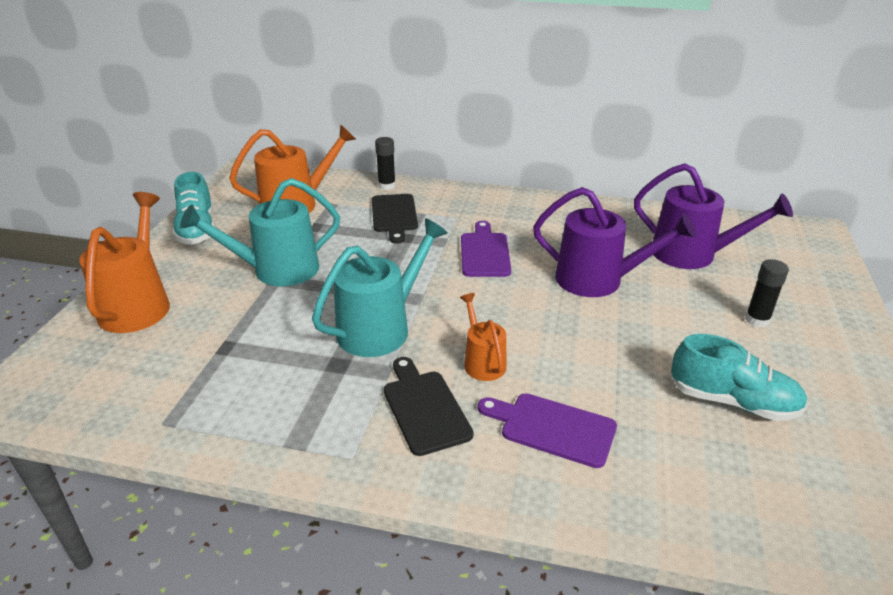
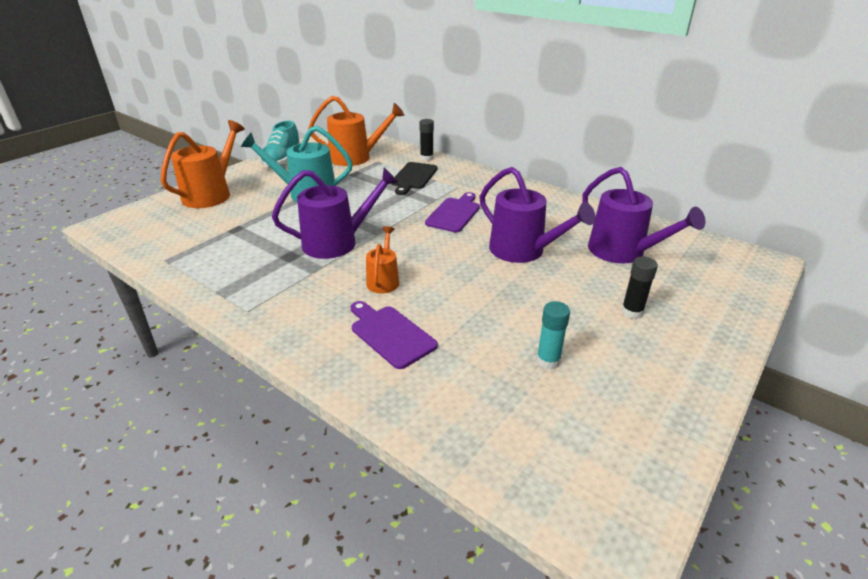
camera: 25 degrees right, 0 degrees up
(380, 328) = (337, 242): turquoise watering can -> purple watering can
(424, 408) = (318, 296): black cutting board -> none
(732, 401) = (548, 360): turquoise shoe -> turquoise glue stick

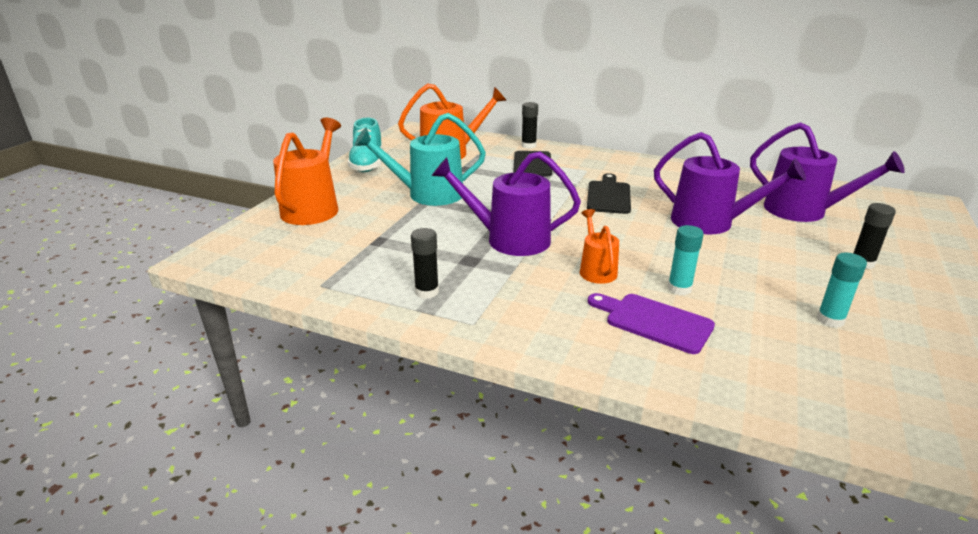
camera: 15 degrees left, 5 degrees down
(235, 278) = (427, 292): none -> black glue stick
(337, 242) = (510, 239): purple watering can -> purple watering can turned 135 degrees counterclockwise
(438, 308) = (679, 289): none -> turquoise glue stick
(454, 213) = (608, 196): purple cutting board -> black cutting board

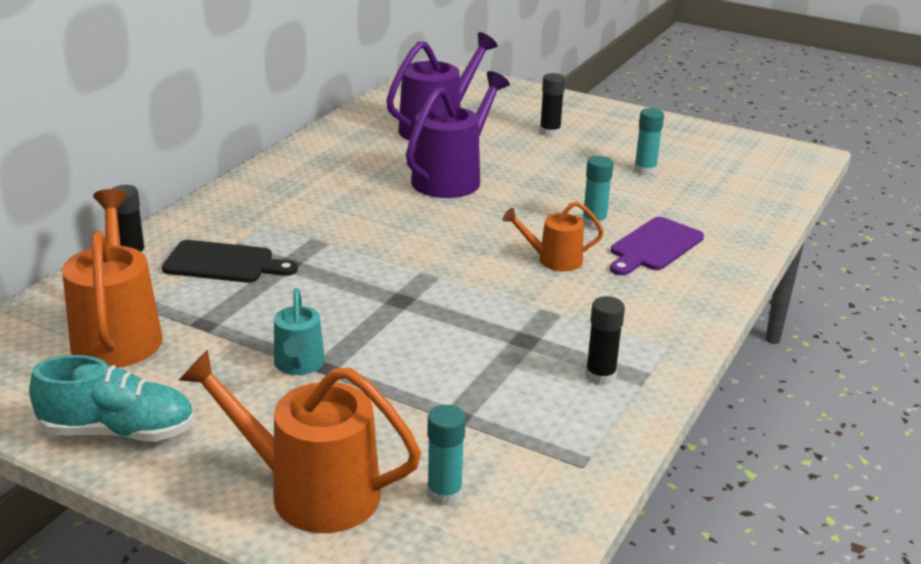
camera: 85 degrees left, 0 degrees up
(303, 241) = (444, 494): none -> turquoise glue stick
(428, 194) = (299, 365): turquoise watering can -> turquoise watering can, size x0.56
(510, 239) = (471, 306): purple watering can -> none
(608, 196) = (359, 223): black cutting board -> none

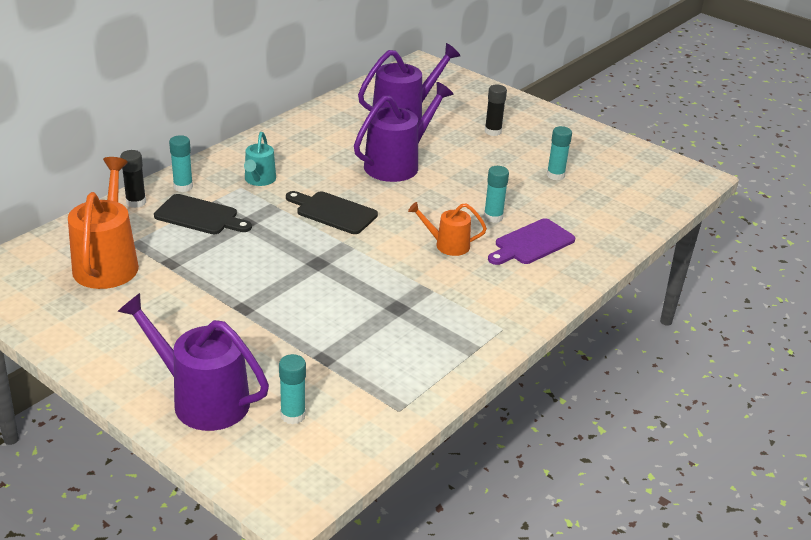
camera: 10 degrees right, 5 degrees up
(118, 432) = (87, 337): turquoise shoe -> none
(189, 232) = (183, 187): none -> turquoise glue stick
(299, 365) = (226, 304): turquoise watering can -> turquoise watering can (259, 180)
(311, 492) = (202, 399): orange watering can -> purple watering can
(395, 239) = (333, 212): none -> black cutting board
(600, 376) = (442, 344): black glue stick -> none

